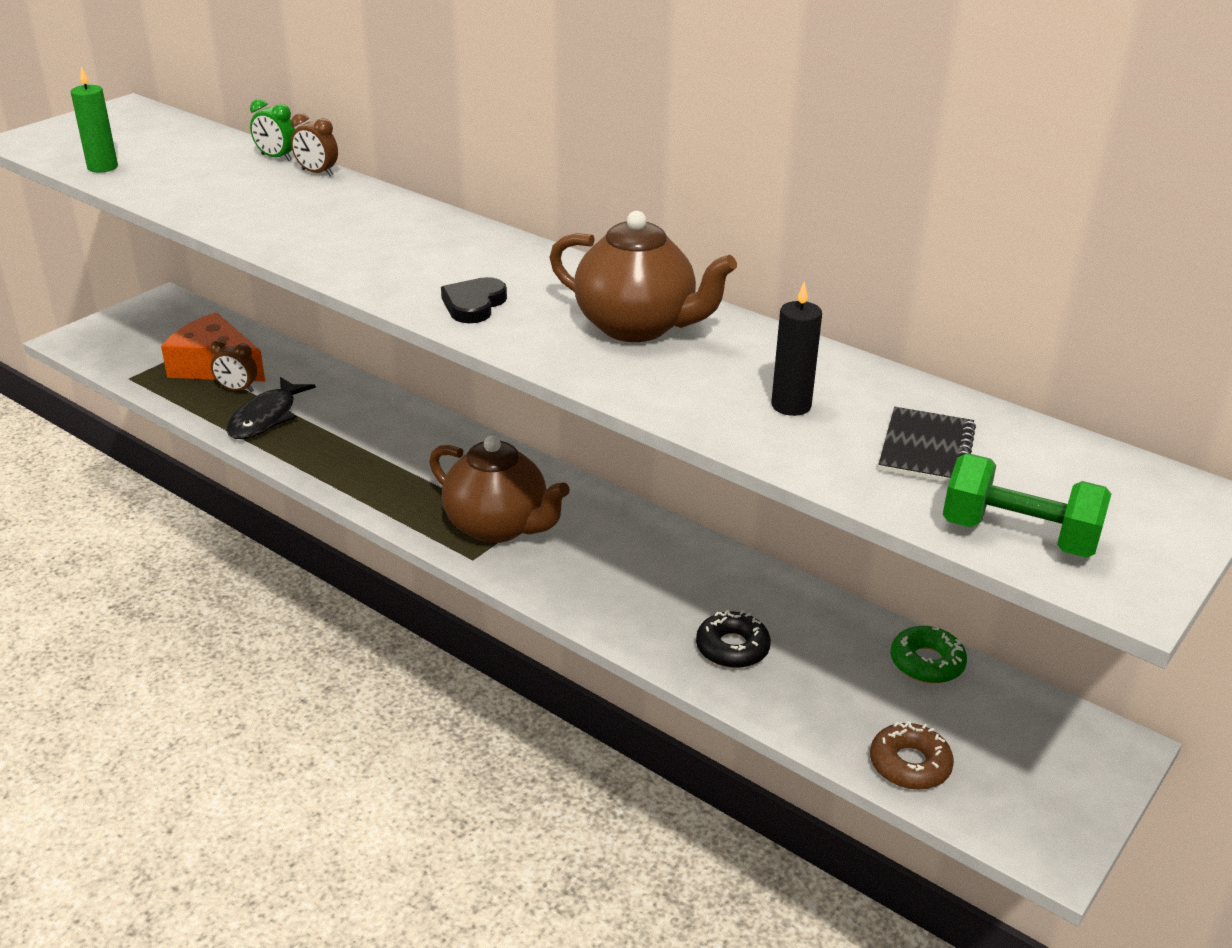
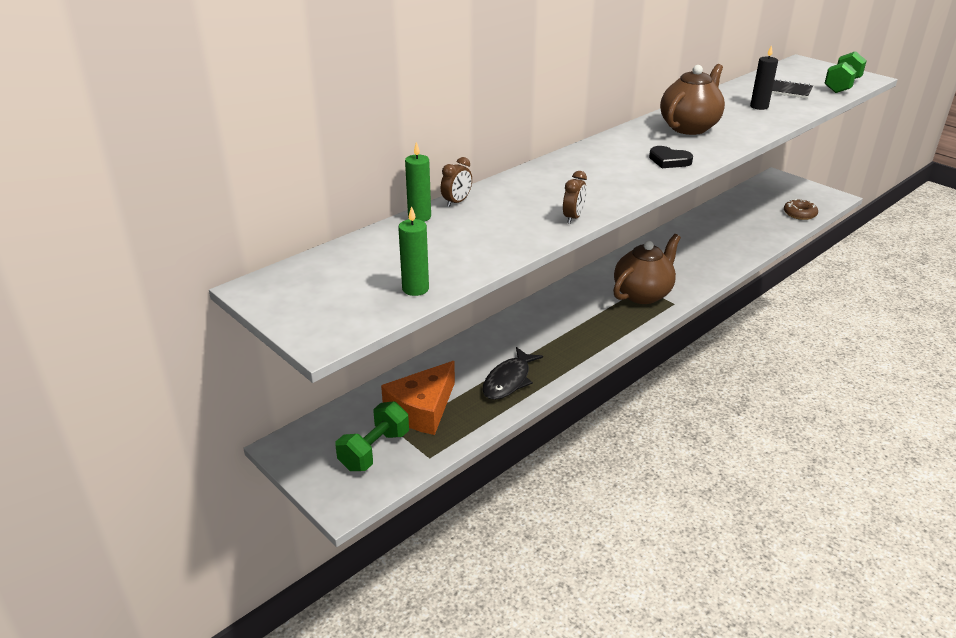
camera: 80 degrees left, 0 degrees up
(147, 346) = (374, 450): none -> green dumbbell
(237, 390) = (464, 396): brown clock -> brown clock (573, 217)
(266, 417) = (508, 380): black fish -> black fish turned 90 degrees clockwise
(276, 157) = (419, 217): green clock -> green candle
(732, 648) = (736, 240): black donut -> none
(926, 663) = (736, 201): green donut -> none

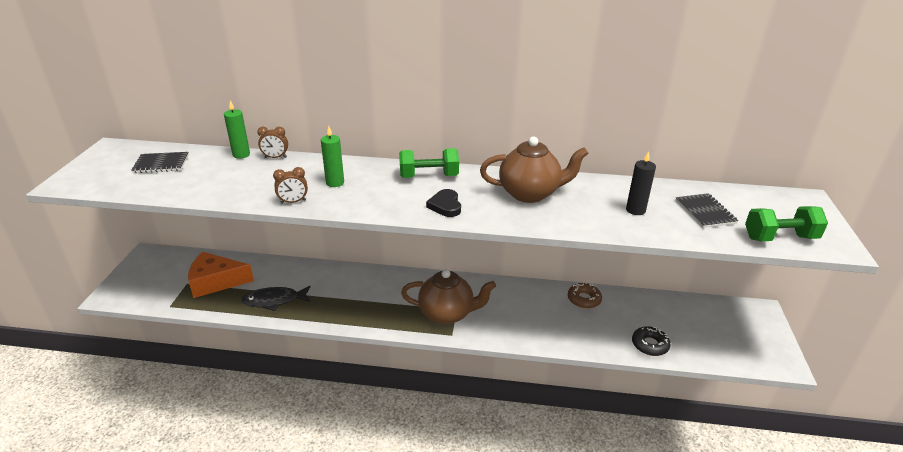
camera: 50 degrees right, 0 degrees up
(368, 265) = (161, 164): none -> black notebook
(374, 450) = (163, 284): green dumbbell -> green dumbbell (429, 176)
(415, 289) = (141, 187): green candle -> green candle (335, 183)
(772, 230) = (650, 345): none -> black donut
(799, 214) = (708, 351): brown donut -> brown donut (584, 299)

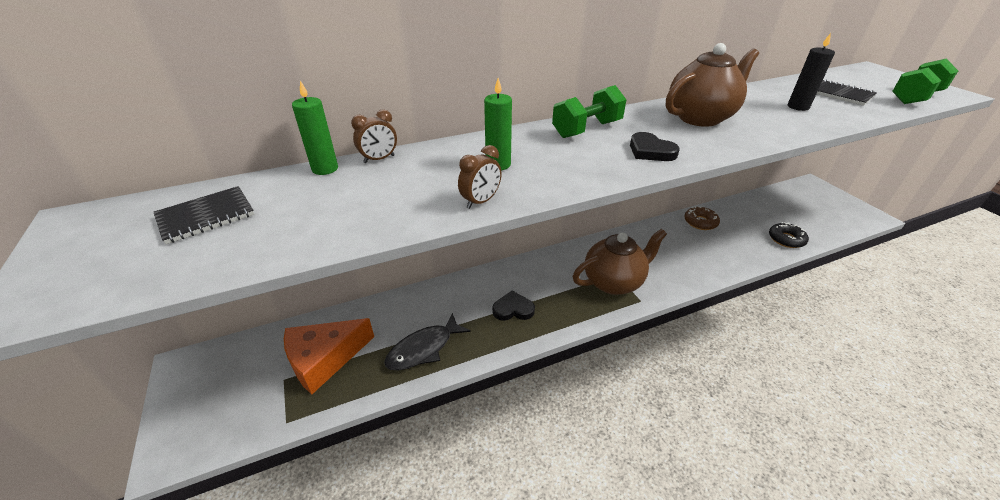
camera: 30 degrees left, 5 degrees up
(354, 301) = (513, 309): none -> black heart

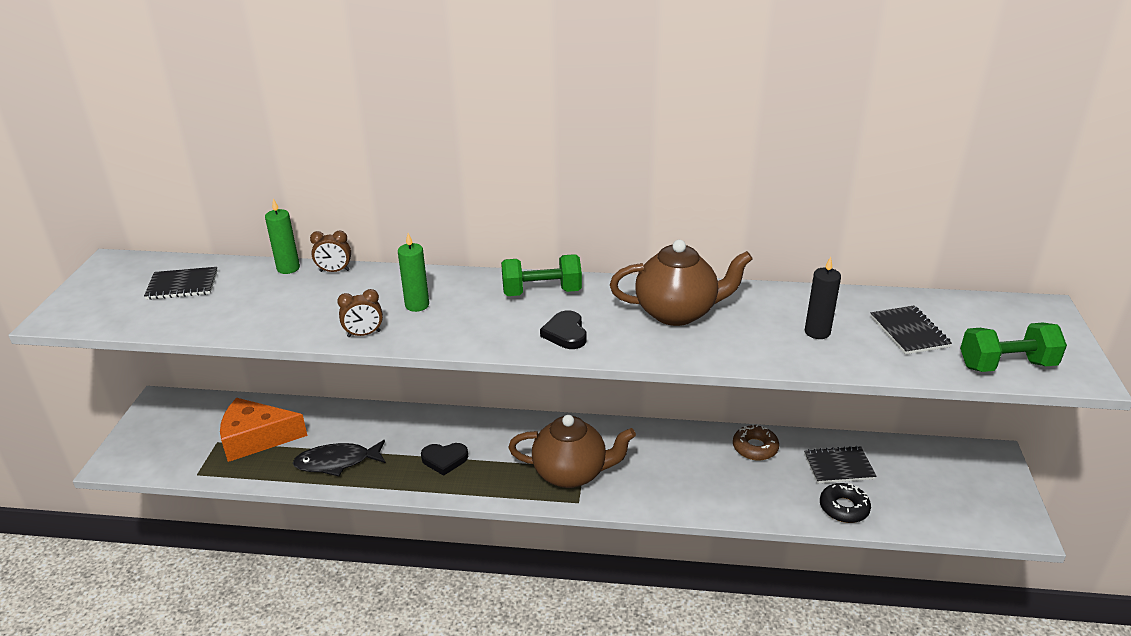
camera: 30 degrees right, 5 degrees down
(513, 309) = (444, 459): black heart -> black heart turned 150 degrees clockwise
(754, 216) = (838, 466): none -> black notebook

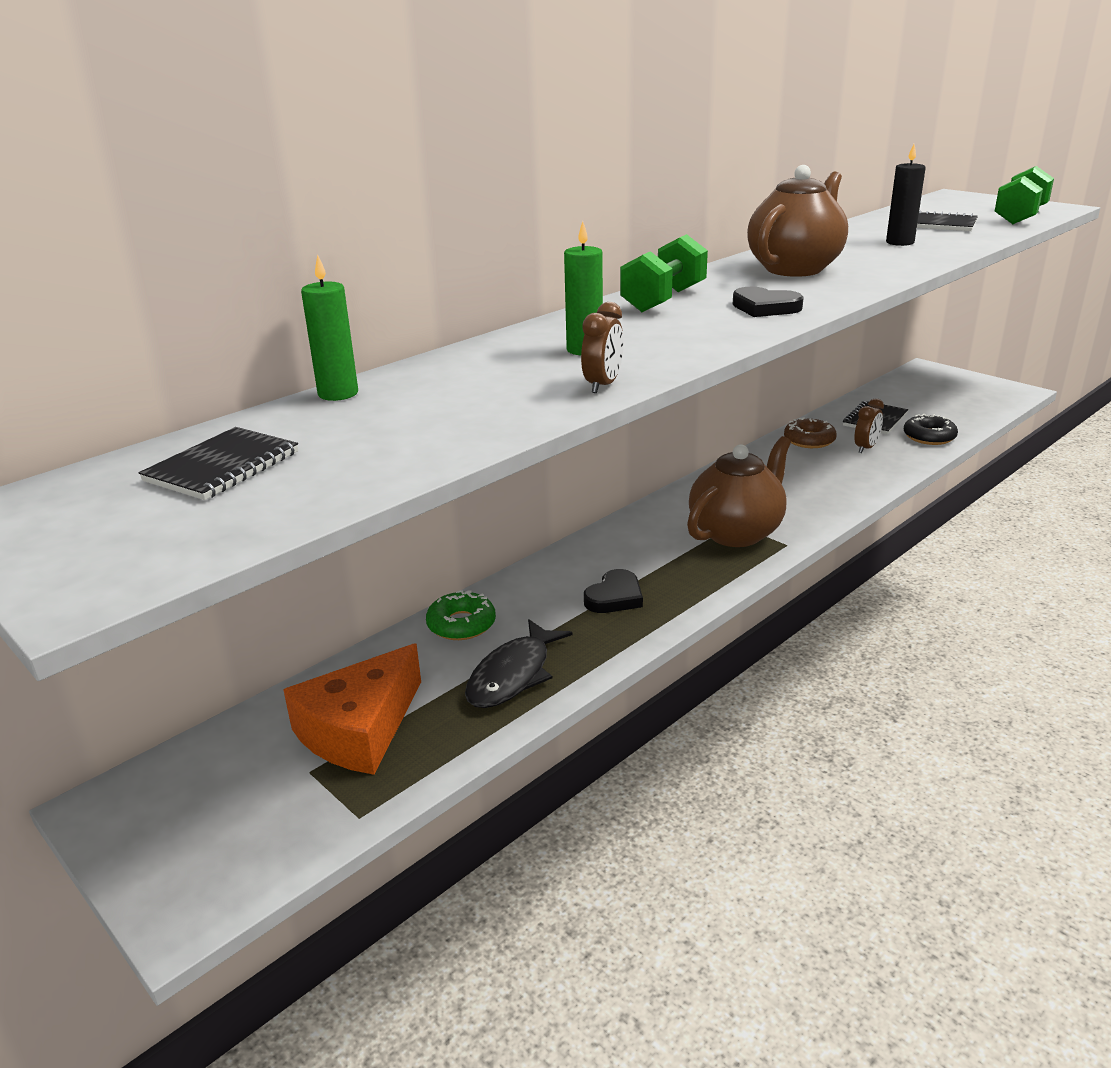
camera: 50 degrees left, 5 degrees down
(334, 271) = (407, 371): brown clock -> brown clock (866, 448)
(368, 420) = (461, 624): none -> green donut

